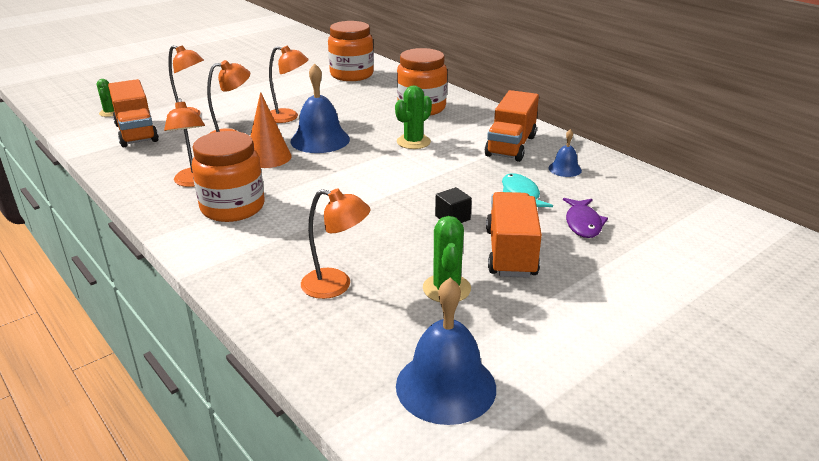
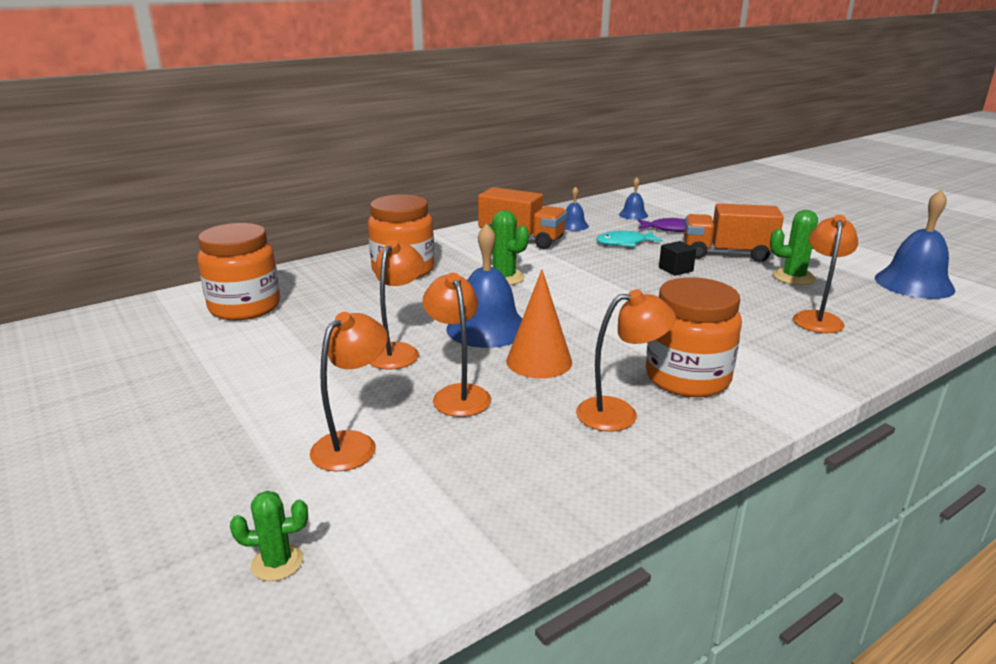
camera: 85 degrees left, 5 degrees down
(136, 133) = (414, 500): orange truck -> none
(625, 203) = (633, 215): none -> blue bell

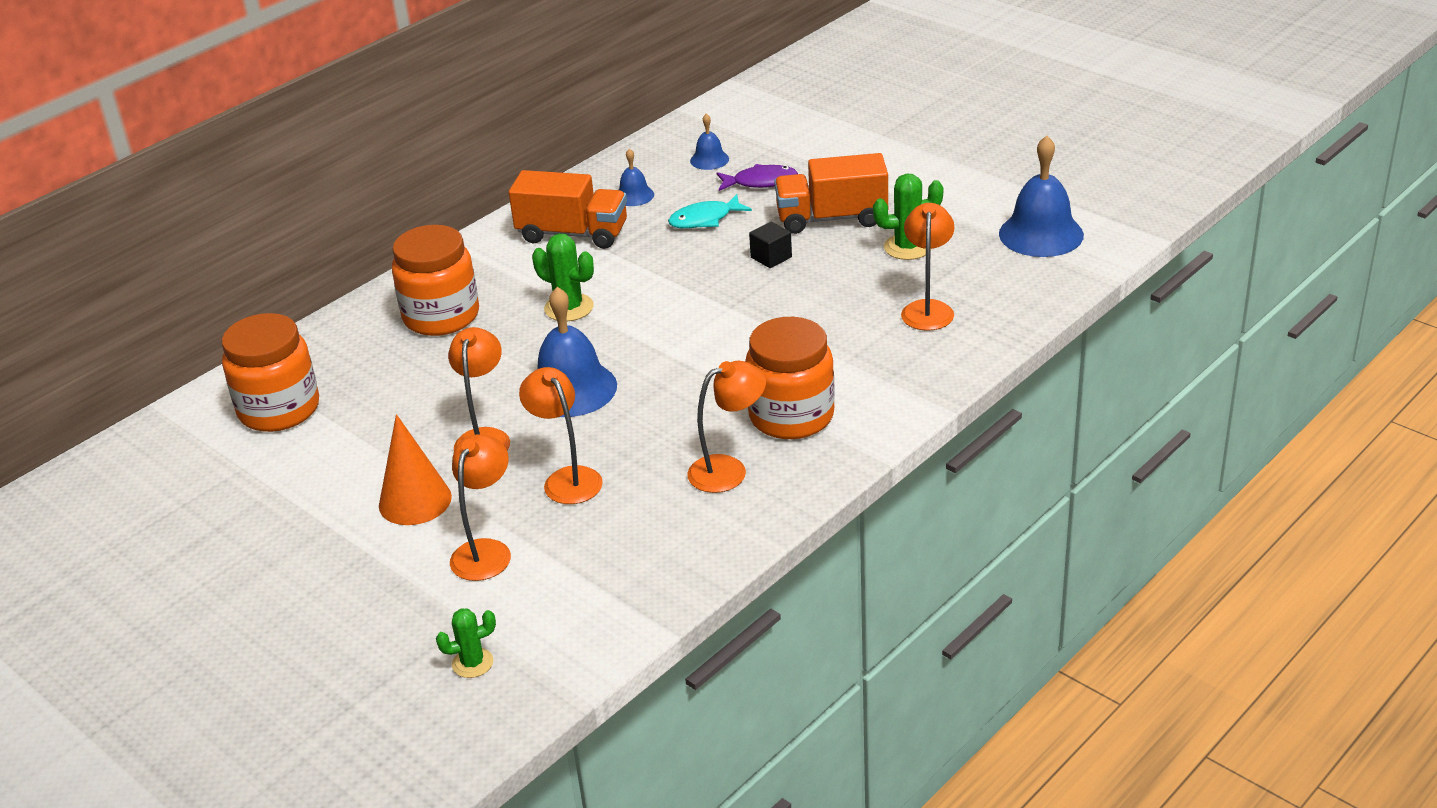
camera: 10 degrees left, 10 degrees up
(539, 361) = (638, 423): orange cone -> orange cone (415, 501)

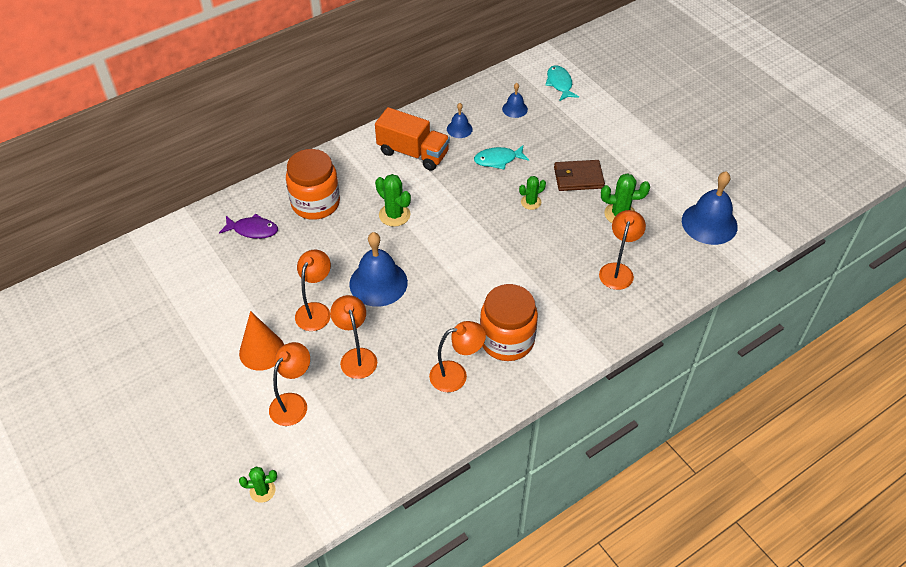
camera: 10 degrees right, 15 degrees up
(279, 409) = (201, 256): orange jar -> none
(761, 182) = (542, 136): purple fish -> purple fish (253, 230)
(766, 121) = (559, 84): none -> turquoise fish
(771, 257) = (531, 202): black cube -> green cactus
(832, 218) = (578, 178): orange truck -> brown wallet

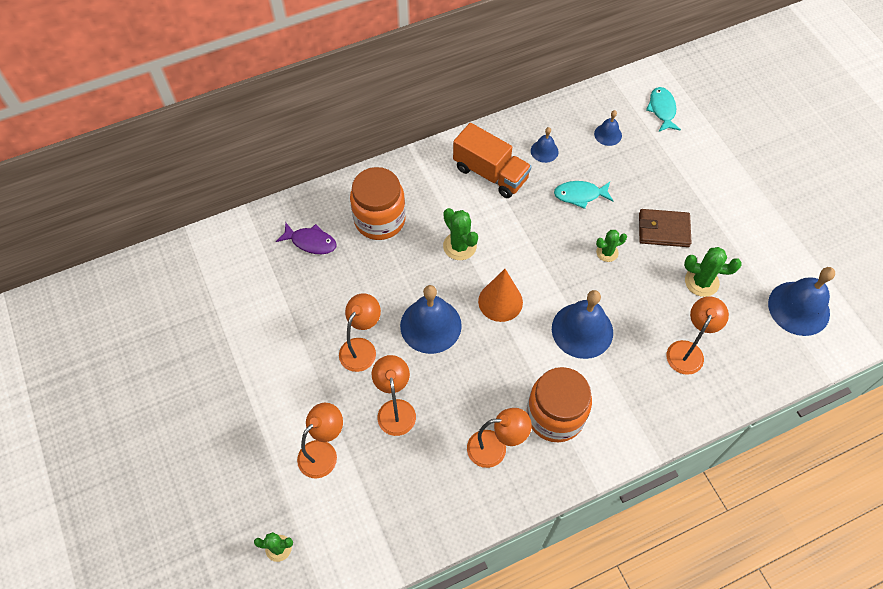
camera: 10 degrees right, 10 degrees up
(262, 351) = (300, 386): orange cone -> orange cone (500, 301)
(519, 267) = (582, 330): none -> blue bell

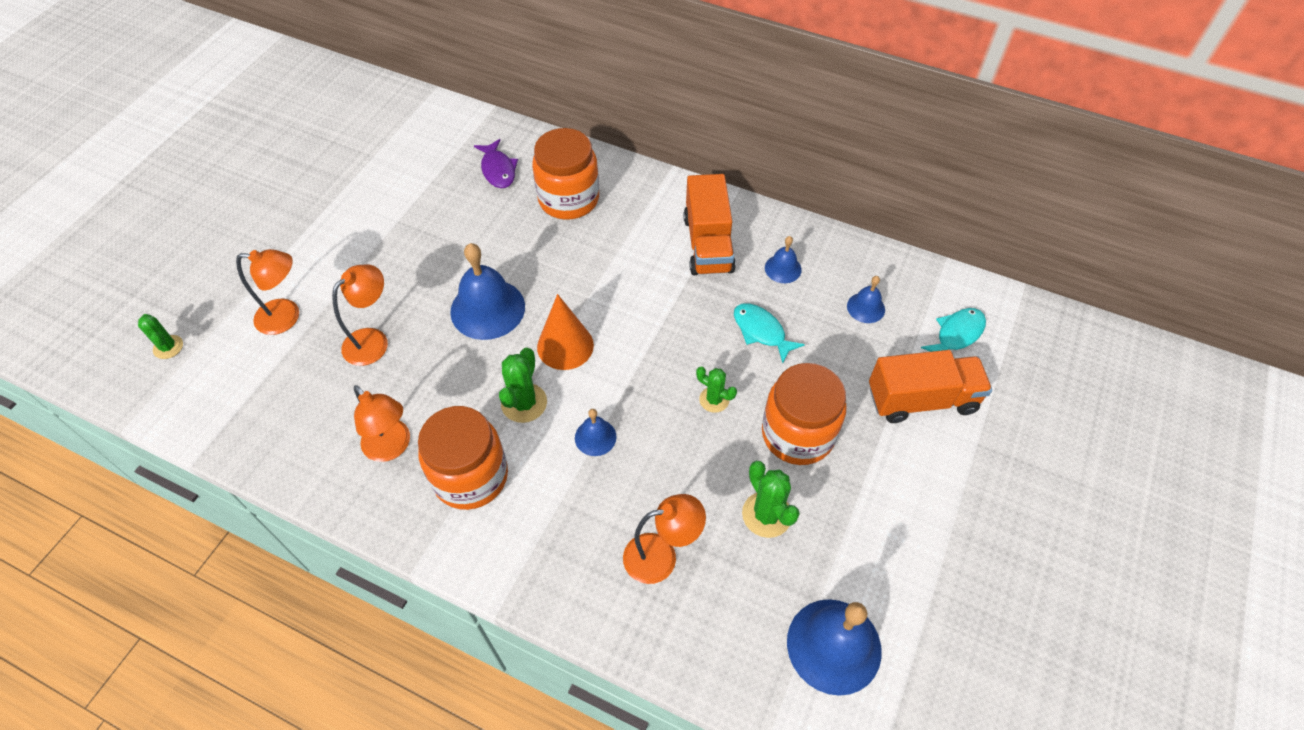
camera: 50 degrees right, 5 degrees down
(361, 348) = (418, 274): orange lamp -> none
(459, 246) = (598, 274): green cactus -> green cactus (524, 403)
(582, 330) = (595, 437): blue bell -> blue bell, size x0.51
(663, 230) = (797, 434): brown wallet -> orange jar
(689, 158) = (921, 399): none -> orange truck

